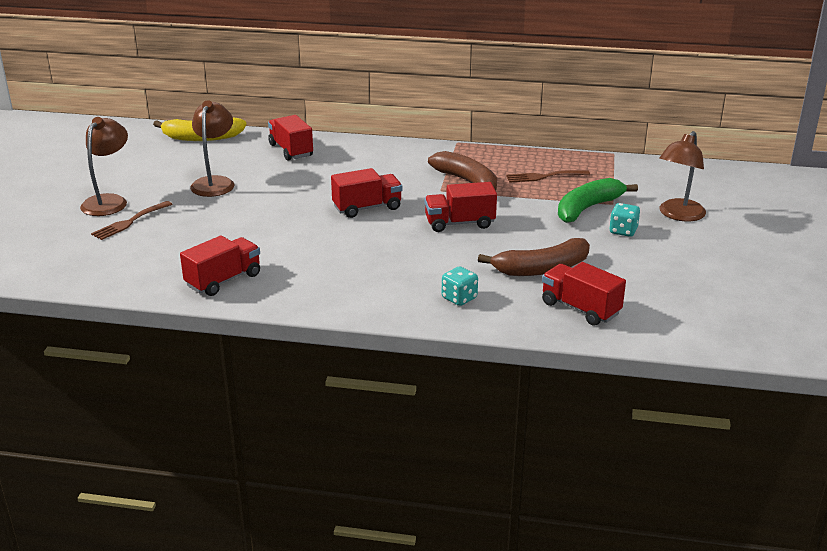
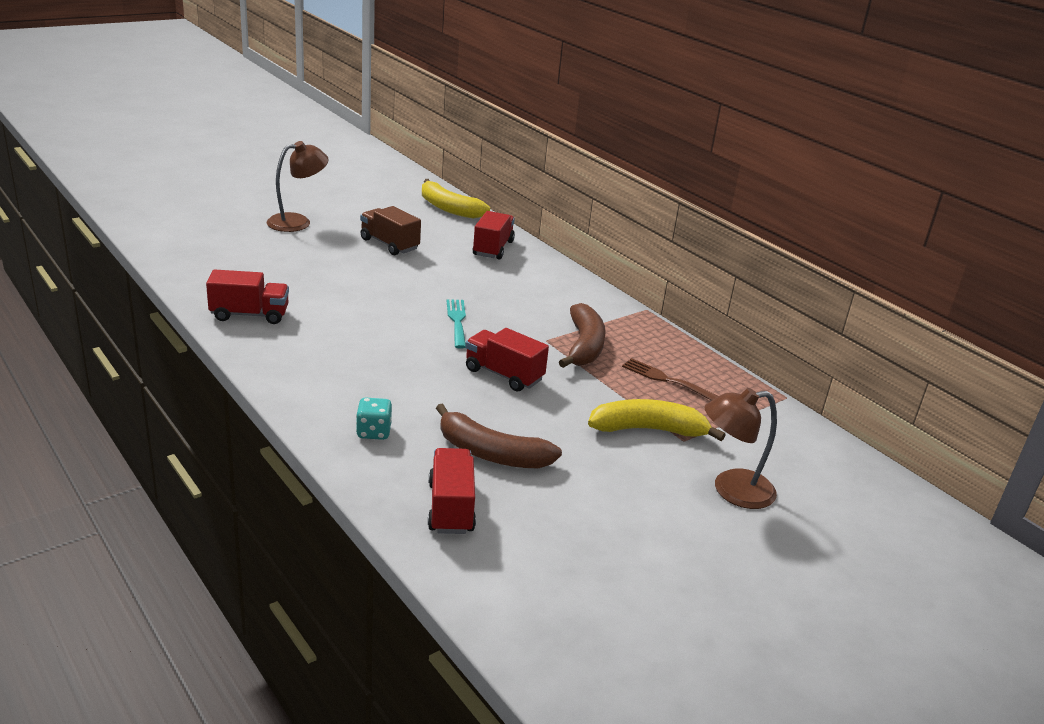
camera: 40 degrees right, 0 degrees up
(130, 222) = (280, 242): brown fork -> none
(215, 182) = (389, 244): brown lamp -> brown truck
(367, 208) = (457, 321): red truck -> turquoise fork
(587, 208) = (648, 429): green banana -> yellow banana
(623, 231) = (639, 470): turquoise dice -> none

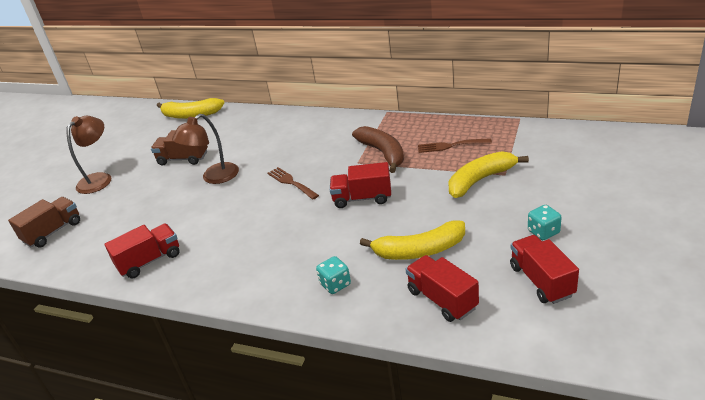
camera: 25 degrees left, 5 degrees up
(207, 245) = (53, 232): none -> brown truck
(457, 321) = (291, 182): turquoise fork -> brown fork
(491, 453) = (419, 250): brown banana -> yellow banana
(493, 248) = (252, 125): red truck -> red truck (541, 281)
(641, 517) = (543, 232): none -> turquoise dice
(731, 490) = (563, 187): brown lamp -> brown lamp (214, 177)

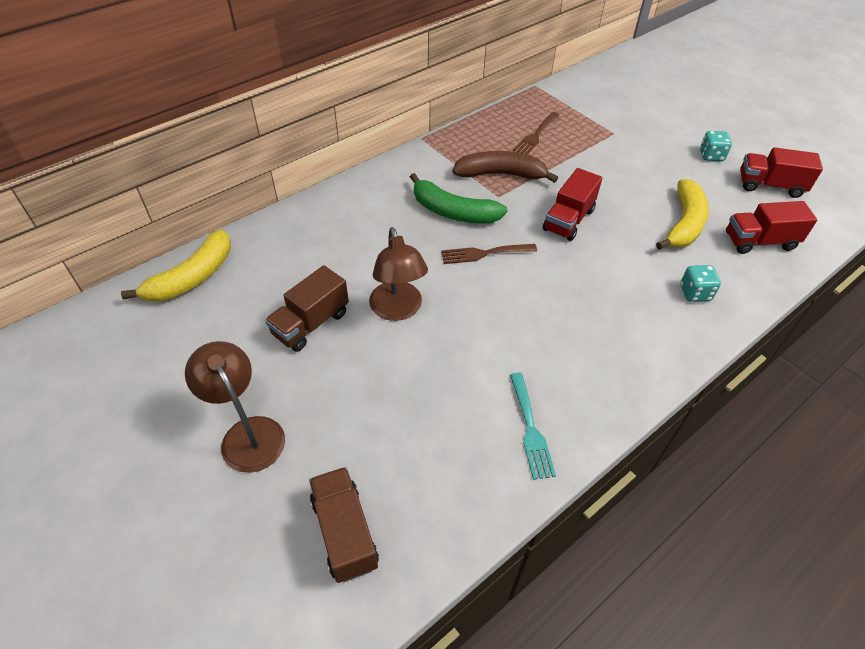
camera: 65 degrees left, 15 degrees up
(150, 261) = (530, 429): red truck -> turquoise fork
(321, 155) = (453, 212): none -> green banana
(480, 180) = (609, 147): yellow banana -> none

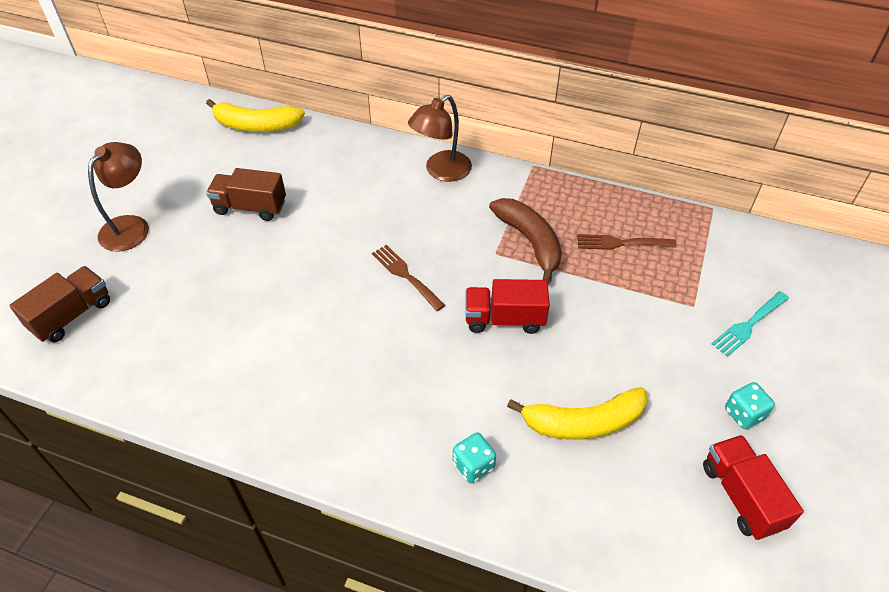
camera: 60 degrees right, 0 degrees up
(398, 310) = (297, 249): brown lamp -> brown lamp (441, 171)
(453, 212) = (445, 231): green banana -> none
(530, 429) = (216, 388): turquoise fork -> turquoise fork (748, 325)
(759, 241) = (614, 510): red truck -> none

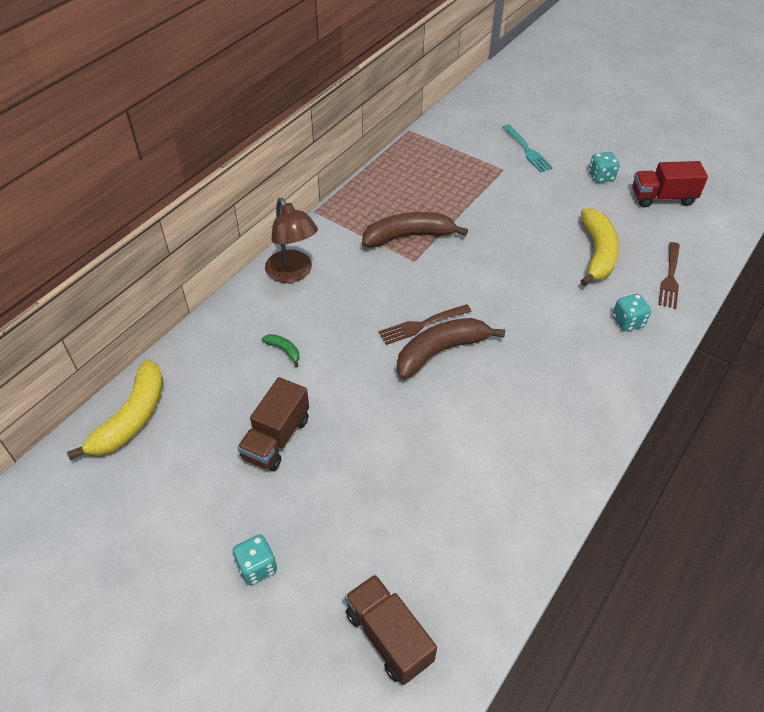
camera: 75 degrees left, 0 degrees up
(131, 226) = (257, 567): brown lamp -> turquoise dice
(345, 188) = (284, 350): none -> green banana
(375, 296) = (441, 351): none -> brown banana
(504, 319) = (490, 272): red truck -> none
(621, 243) = (429, 186): brown fork -> brown fork (670, 278)

